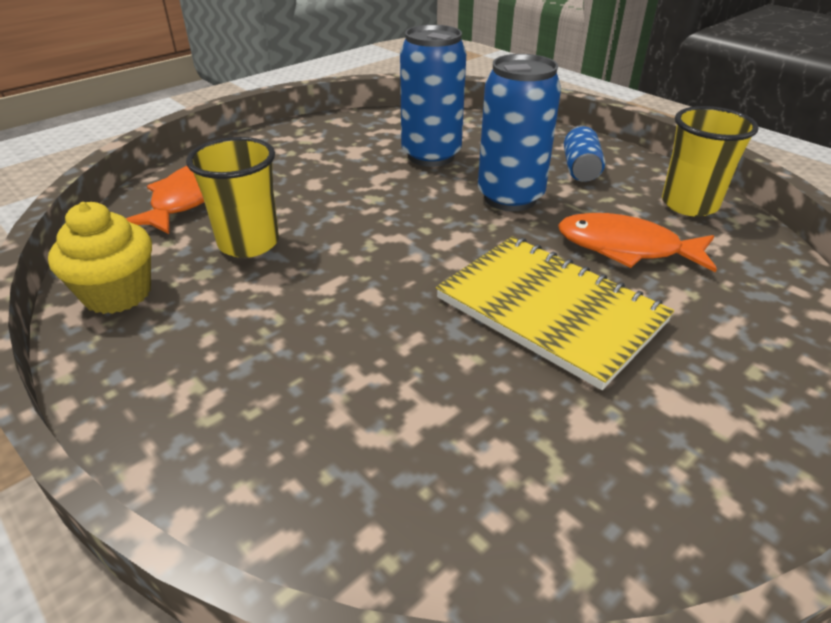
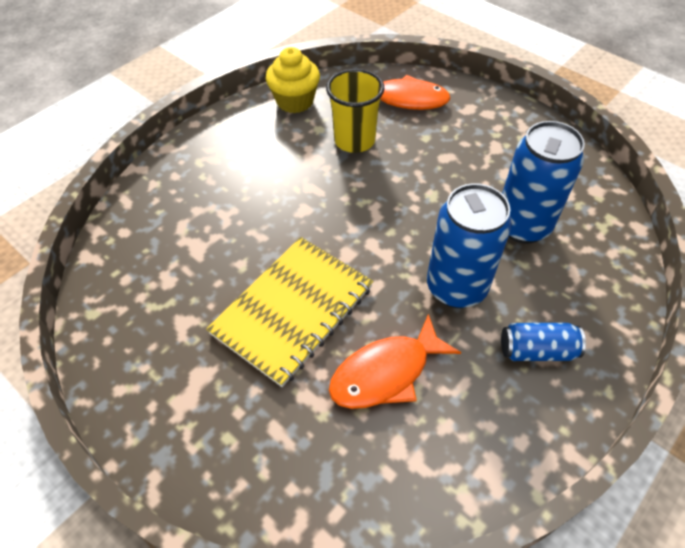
camera: 85 degrees right, 15 degrees up
(625, 248) = (386, 373): orange fish -> orange fish turned 135 degrees counterclockwise
(689, 204) = (483, 448): yellow cup -> none

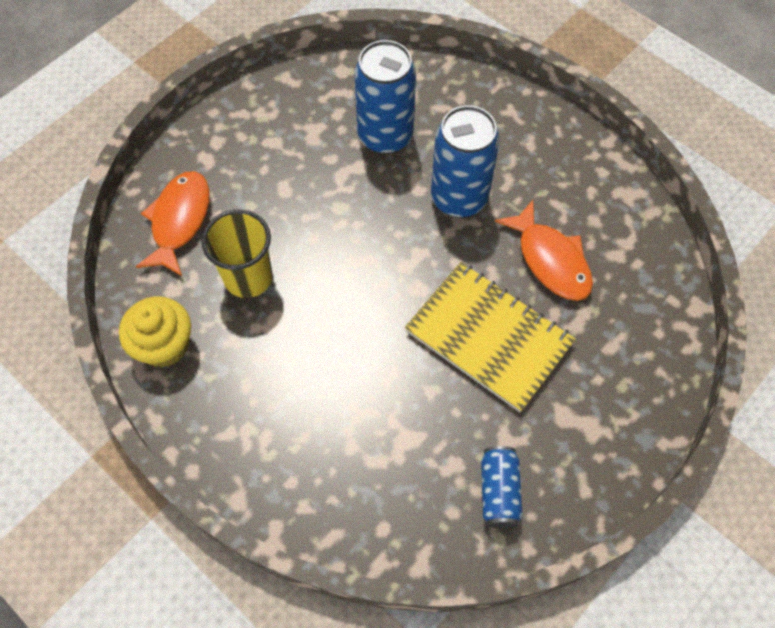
camera: 90 degrees left, 10 degrees up
(537, 350) = (522, 148): blue can -> blue can (499, 491)

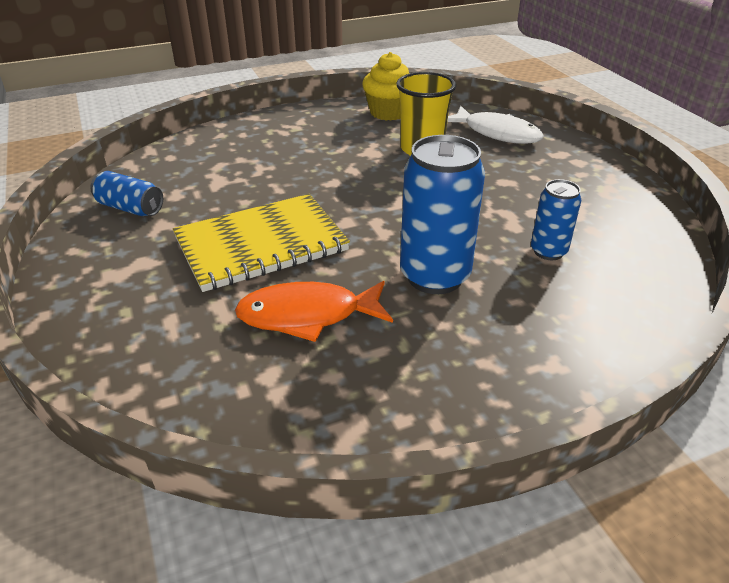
camera: 115 degrees right, 25 degrees down
(179, 220) = (497, 133): orange fish -> white fish
(385, 136) = (548, 251): blue can -> blue can, size x0.55

